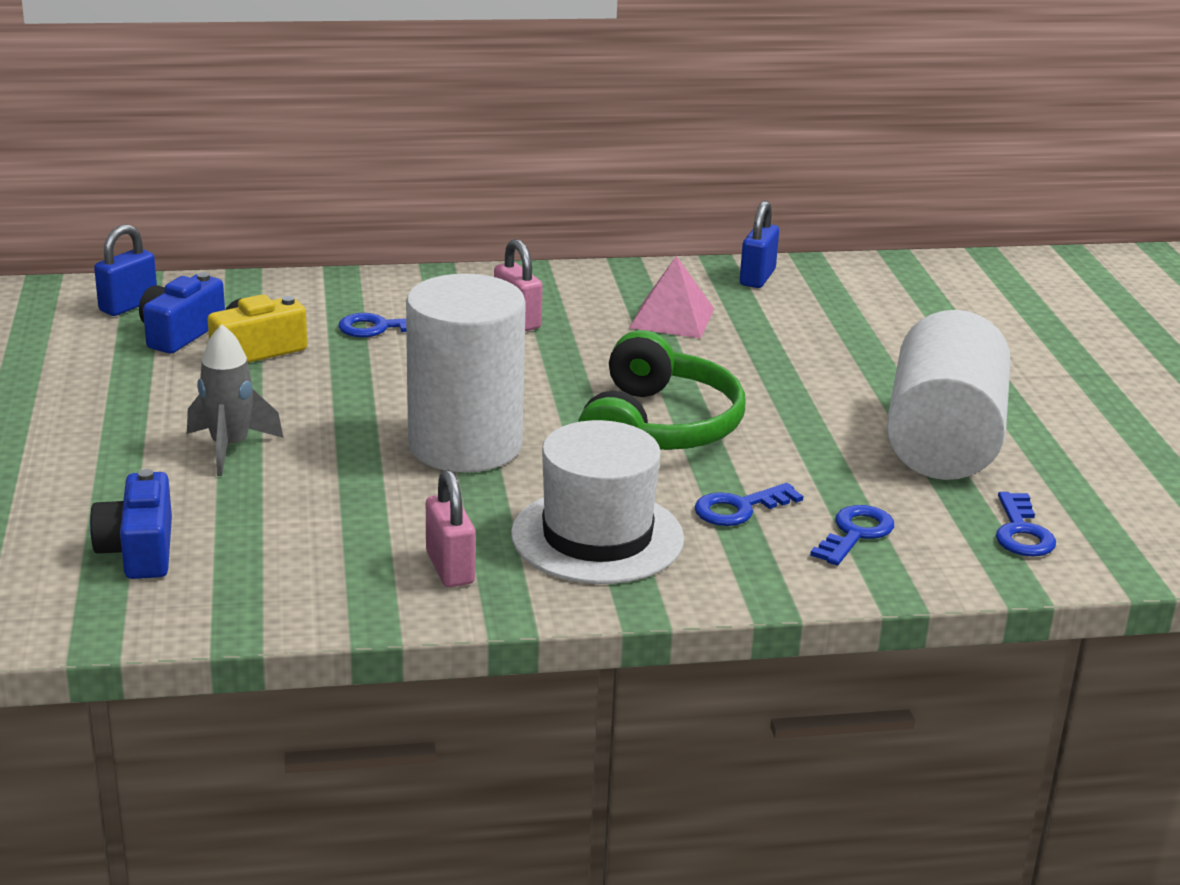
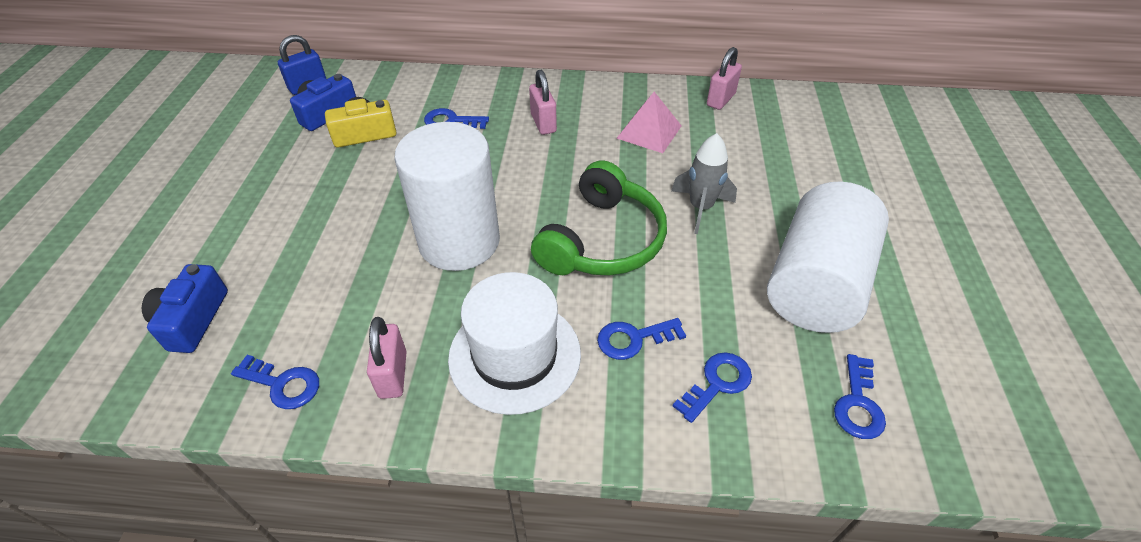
camera: 15 degrees right, 20 degrees up
(230, 448) = (303, 223): grey rocket -> grey rocket (700, 208)
(309, 591) = (283, 384): none -> blue key
(757, 278) = (720, 99): blue padlock -> pink padlock

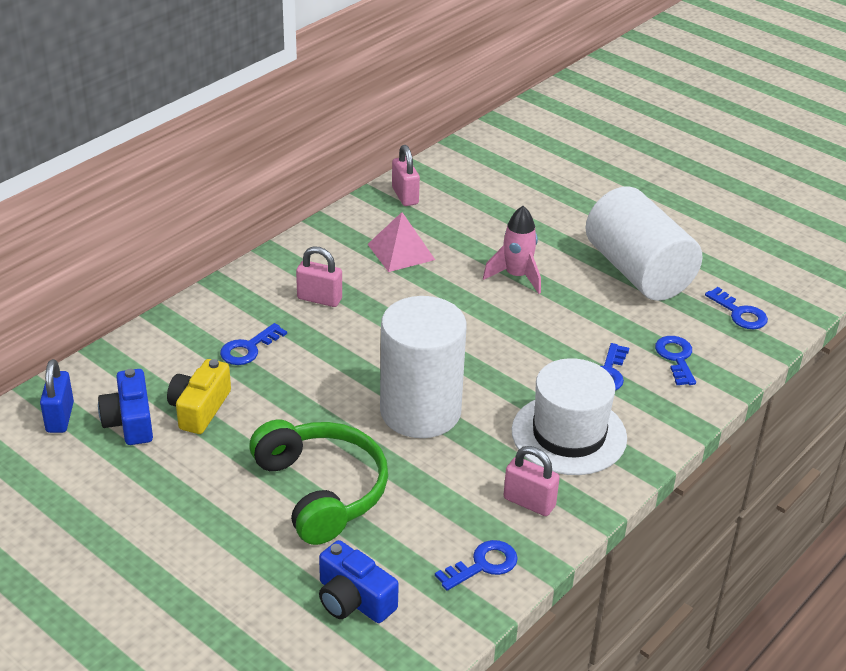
camera: 55 degrees left, 10 degrees down
(602, 240) = (499, 339): green headphones -> green headphones (322, 490)
(700, 208) = (516, 276): grey rocket -> pink rocket

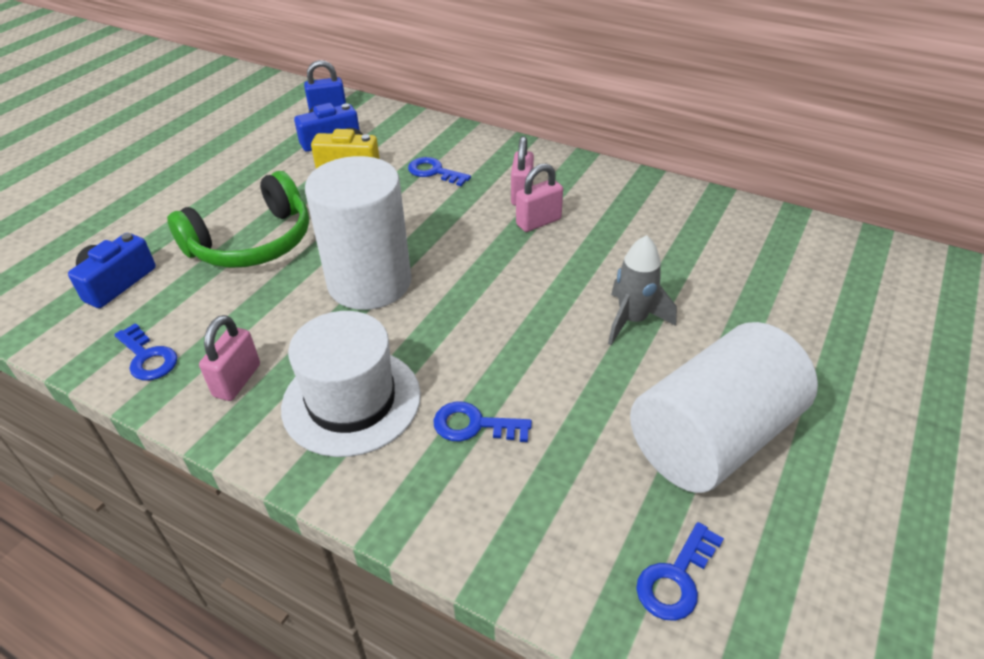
camera: 80 degrees right, 5 degrees up
(401, 252) = (627, 229): pink pyramid -> none
(405, 196) = (732, 216): pink padlock -> pink padlock (538, 222)
(516, 276) = (632, 320): pink rocket -> grey rocket
(676, 358) = (531, 498): blue key -> none

